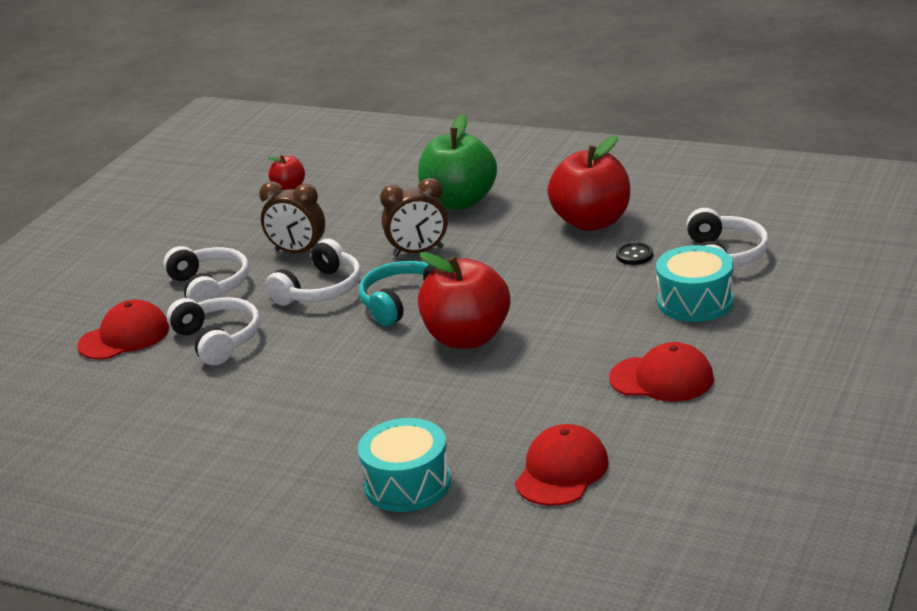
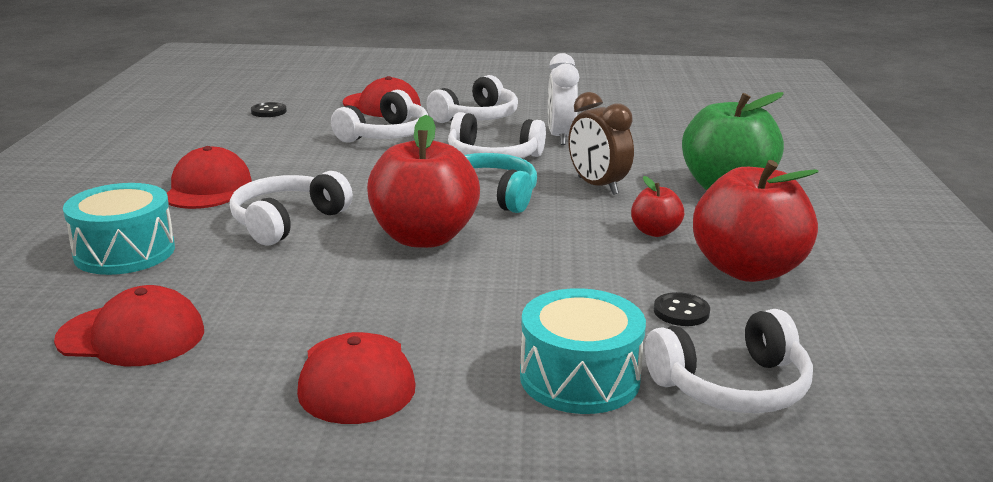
camera: 65 degrees right, 5 degrees down
(81, 408) = (268, 111): none -> black button
(286, 444) = (207, 188): none -> red cap
(289, 187) = (683, 114): red apple -> red apple (655, 232)
(298, 252) = (560, 137): brown clock -> white clock
(395, 400) = (287, 221): none -> white headphones

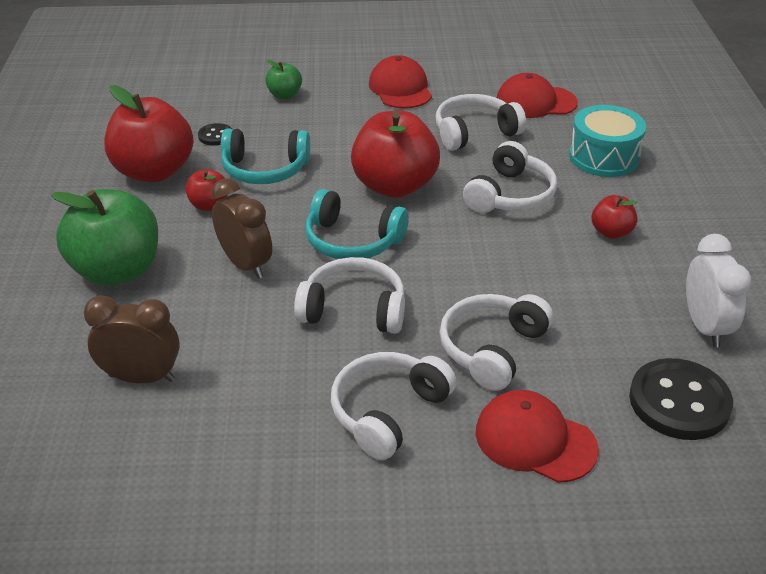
camera: 175 degrees right, 15 degrees up
(207, 188) = (611, 232): red cap -> red apple
(268, 111) = (679, 402): black button -> black button, size x2.03
(560, 137) = (274, 364): white clock -> white clock (705, 327)
(579, 378) = (284, 95): turquoise drum -> green apple
(594, 264) = (265, 169): none -> turquoise headphones
(663, 136) = (142, 377): none -> brown clock
(732, 386) = (205, 96): white headphones -> white headphones (474, 132)

